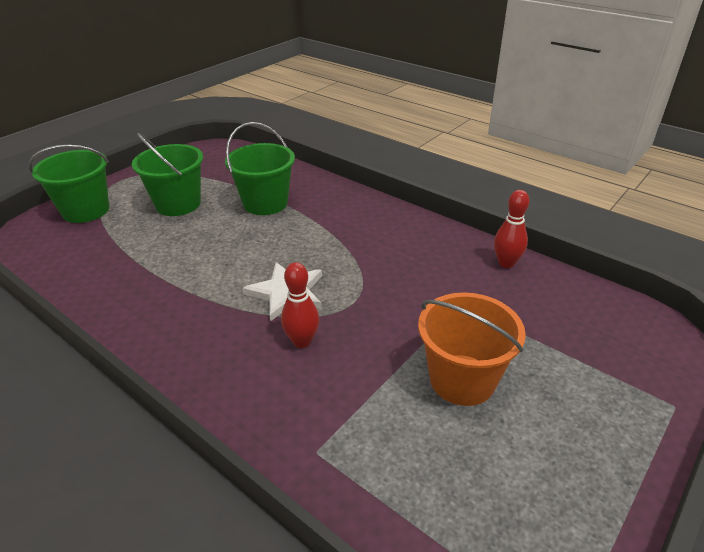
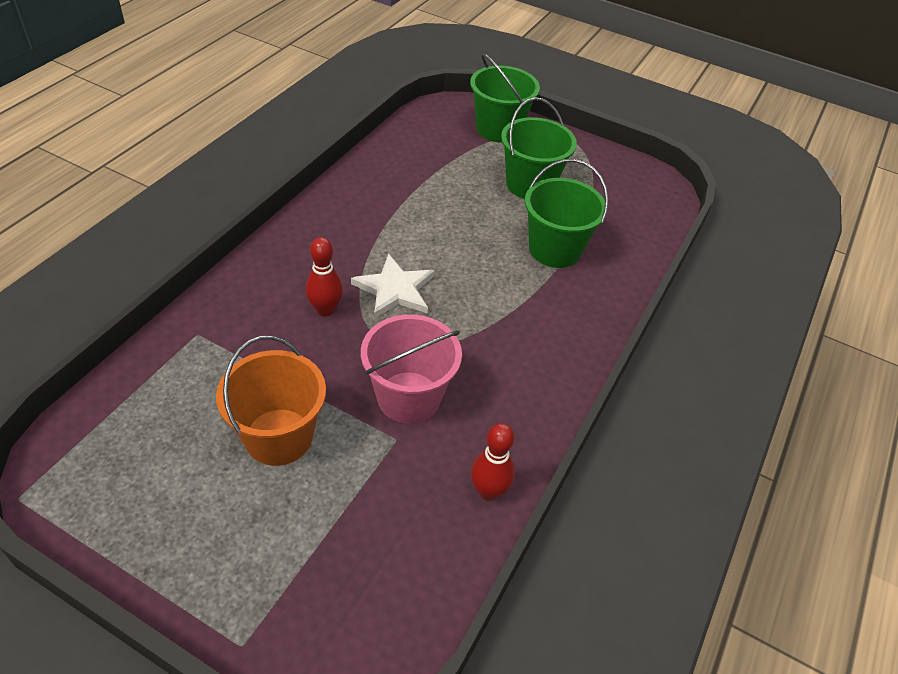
camera: 75 degrees right, 10 degrees up
(417, 294) = (408, 397): none -> pink bucket

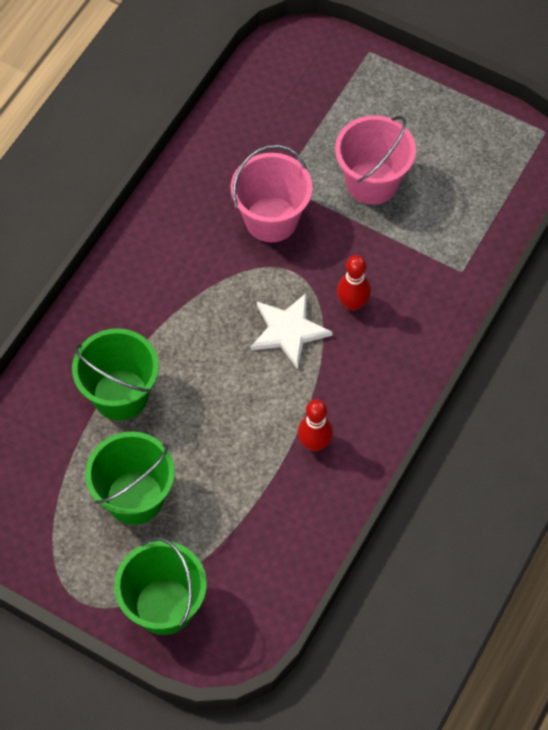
camera: 175 degrees left, 15 degrees up
(279, 437) = (372, 182): orange bucket -> pink bucket
(488, 491) = (208, 146): red bowling pin -> red bowling pin (314, 443)

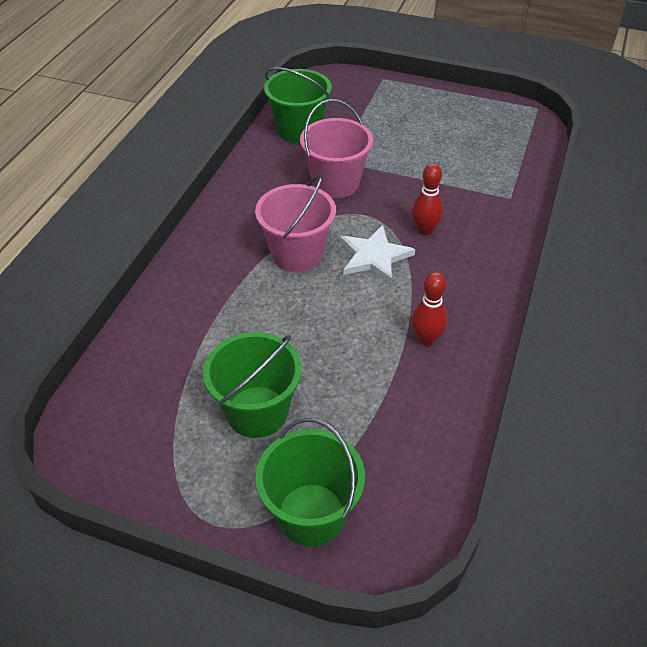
camera: 10 degrees left, 15 degrees down
(120, 394) = (226, 325): green bucket -> green bucket (299, 130)
(372, 182) = (412, 151): pink bucket -> pink bucket (297, 254)

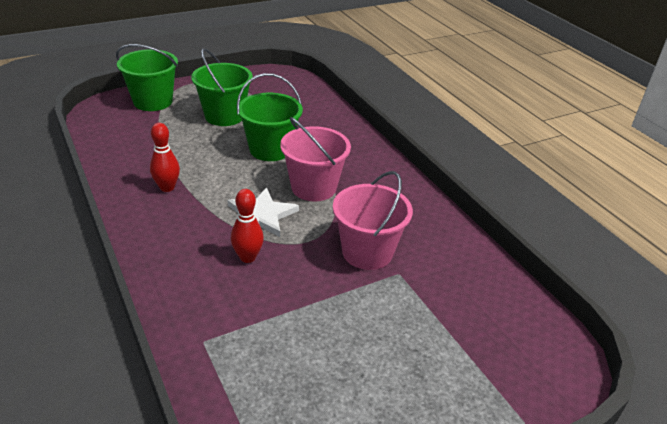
camera: 130 degrees right, 10 degrees down
(299, 130) = (474, 281): green bucket -> green bucket (270, 149)

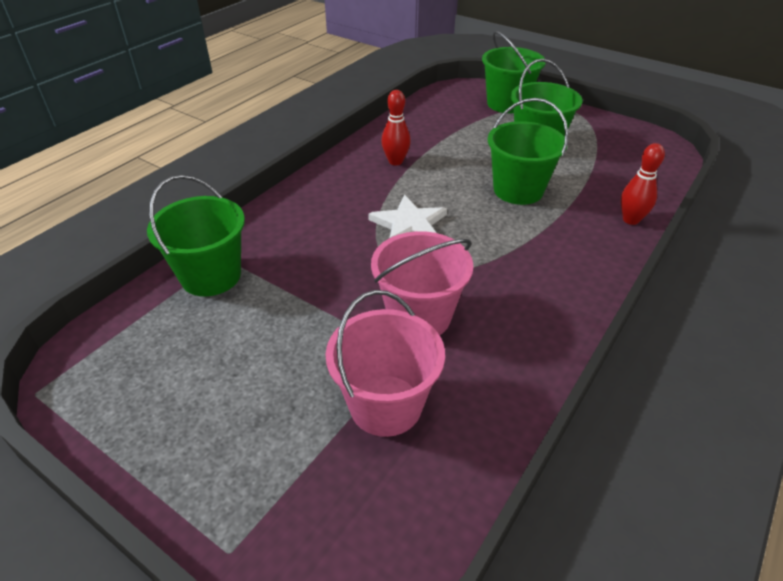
camera: 65 degrees right, 5 degrees up
(223, 357) = (211, 276): none -> green bucket
(247, 257) = (343, 240): red bowling pin -> red bowling pin (630, 220)
(313, 187) = (488, 240): pink bucket -> pink bucket (385, 405)

